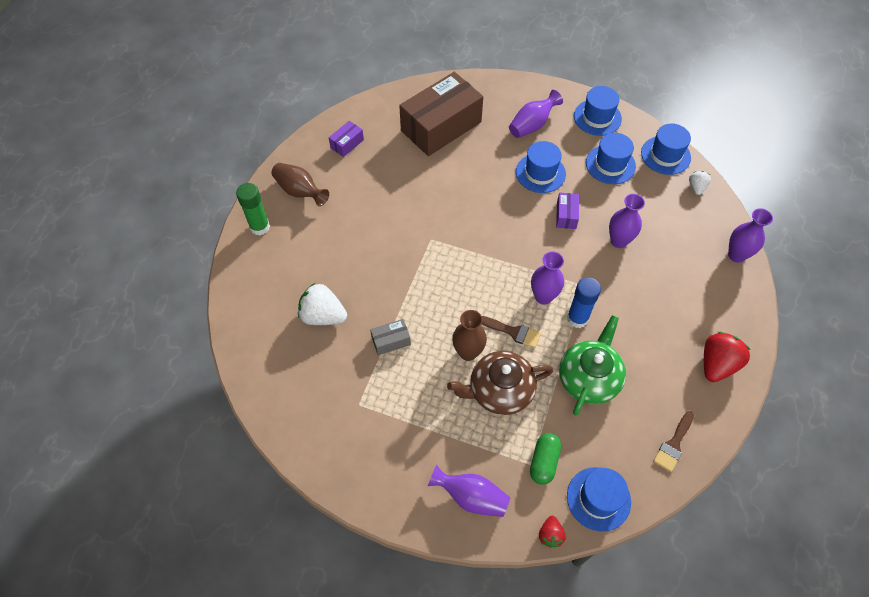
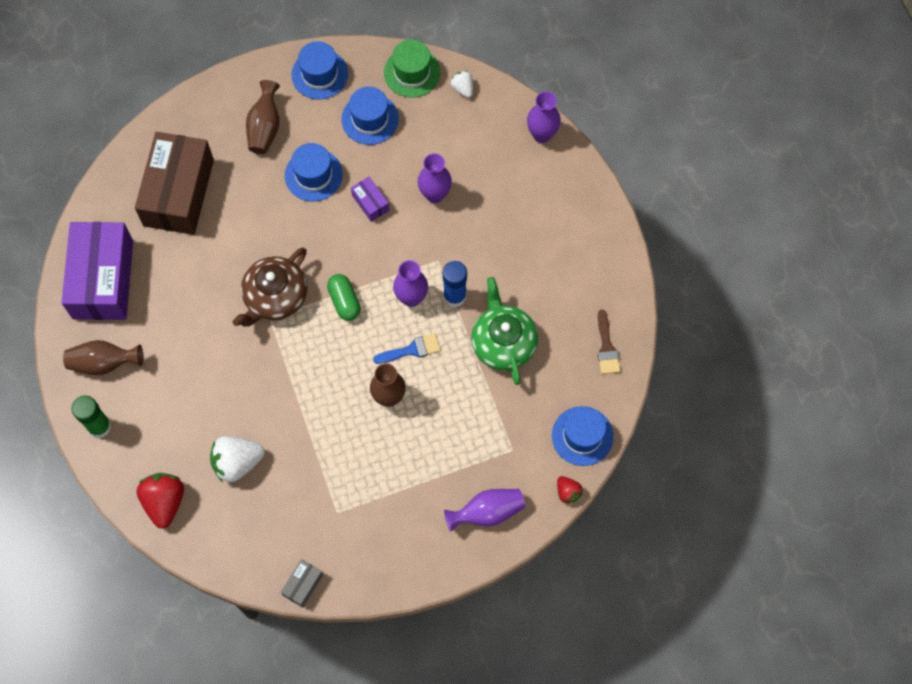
camera: 40 degrees left, 10 degrees up
(347, 144) = (103, 279): purple box -> purple box, size x2.39
(391, 341) = (316, 438): grey box -> grey box (303, 585)
(499, 390) = (441, 409): brown teapot -> brown teapot (275, 297)
(513, 332) = (411, 350): brown brush -> blue brush
(532, 125) = (265, 127): purple vase -> brown vase
(543, 462) = (520, 440): green capsule -> green capsule (344, 301)
(665, 155) = (412, 72): blue hat -> green hat
(717, 364) = (593, 252): red strawberry -> red strawberry (164, 502)

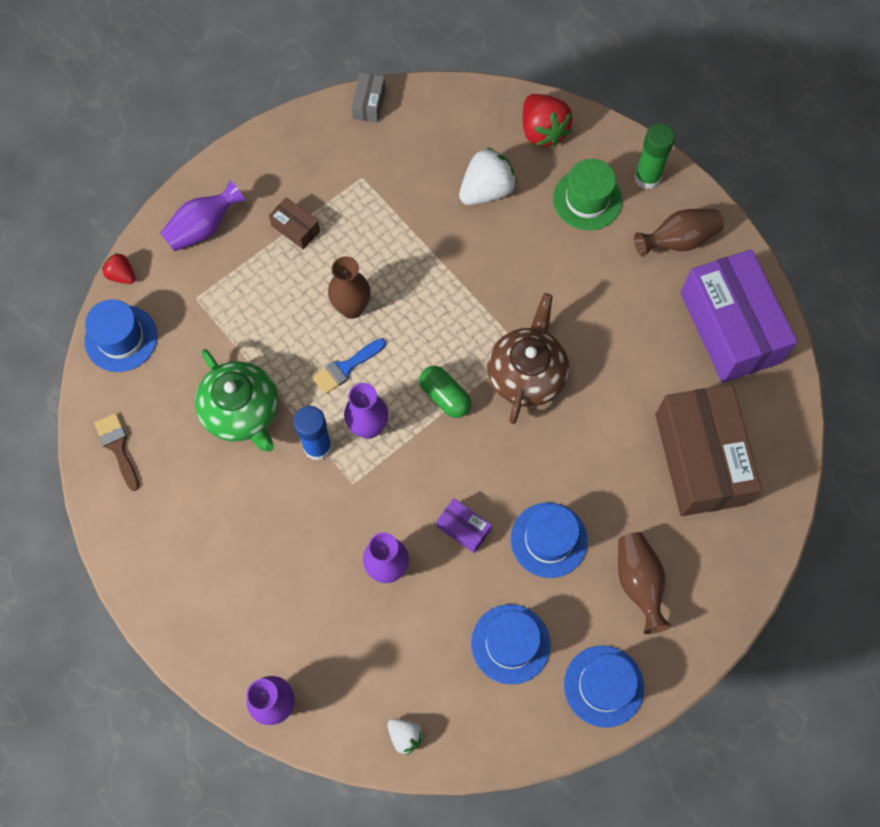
camera: 160 degrees right, 0 degrees up
(410, 484) = (295, 228): none -> brown box
(412, 72) = (482, 735): green hat -> green hat (587, 199)

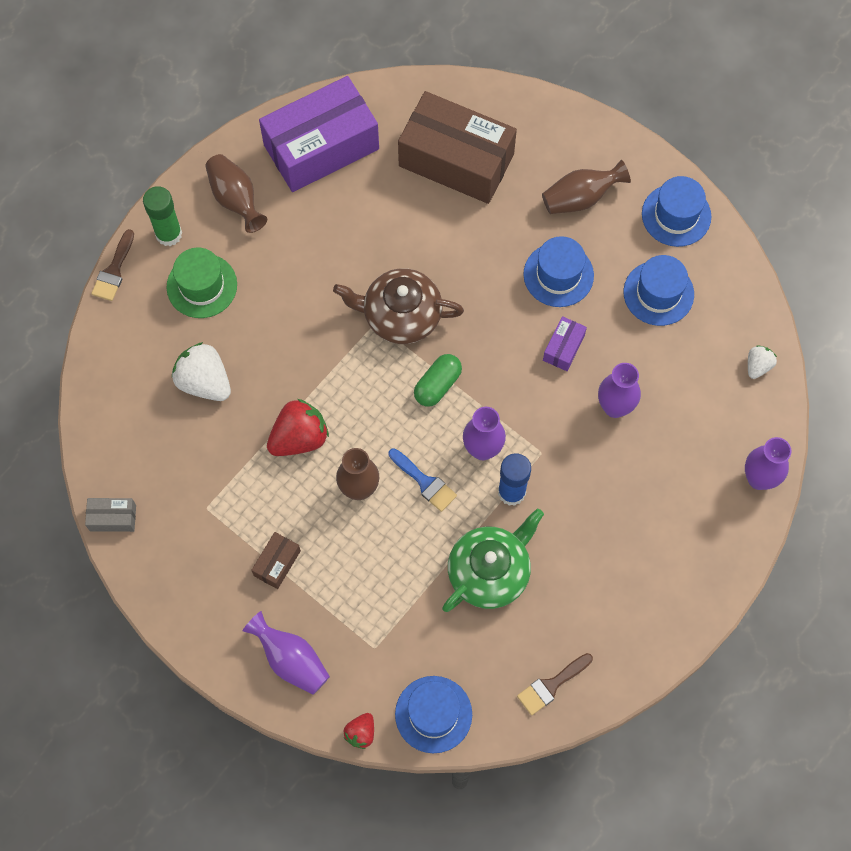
camera: 100 degrees left, 0 degrees up
(542, 131) = (126, 338): red strawberry -> red strawberry (299, 438)
(614, 128) = (114, 270): none -> brown brush
(700, 459) = (456, 160): brown box -> brown box turned 45 degrees clockwise

